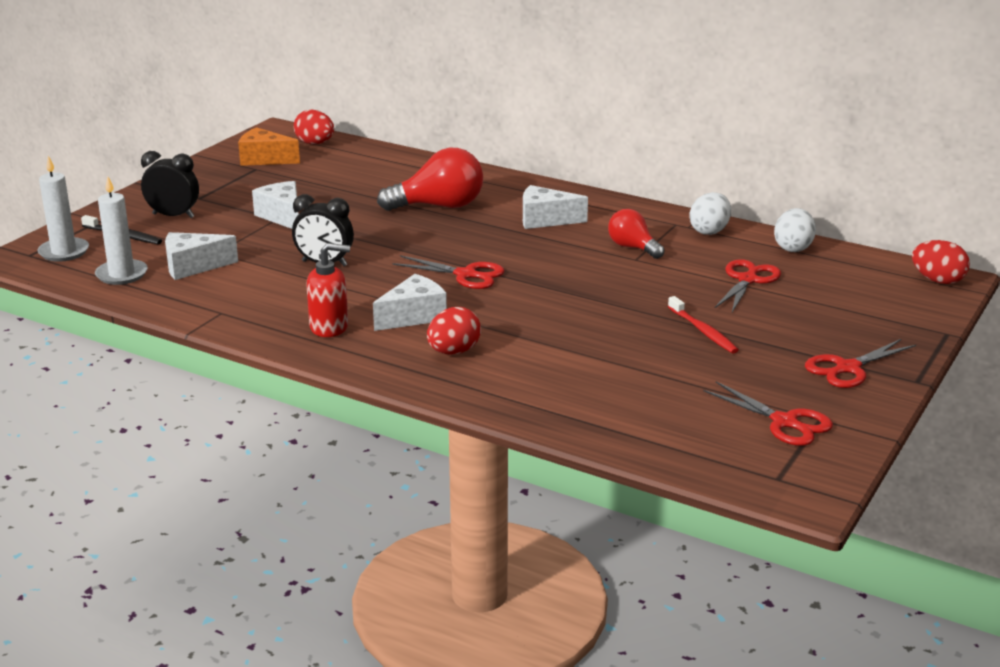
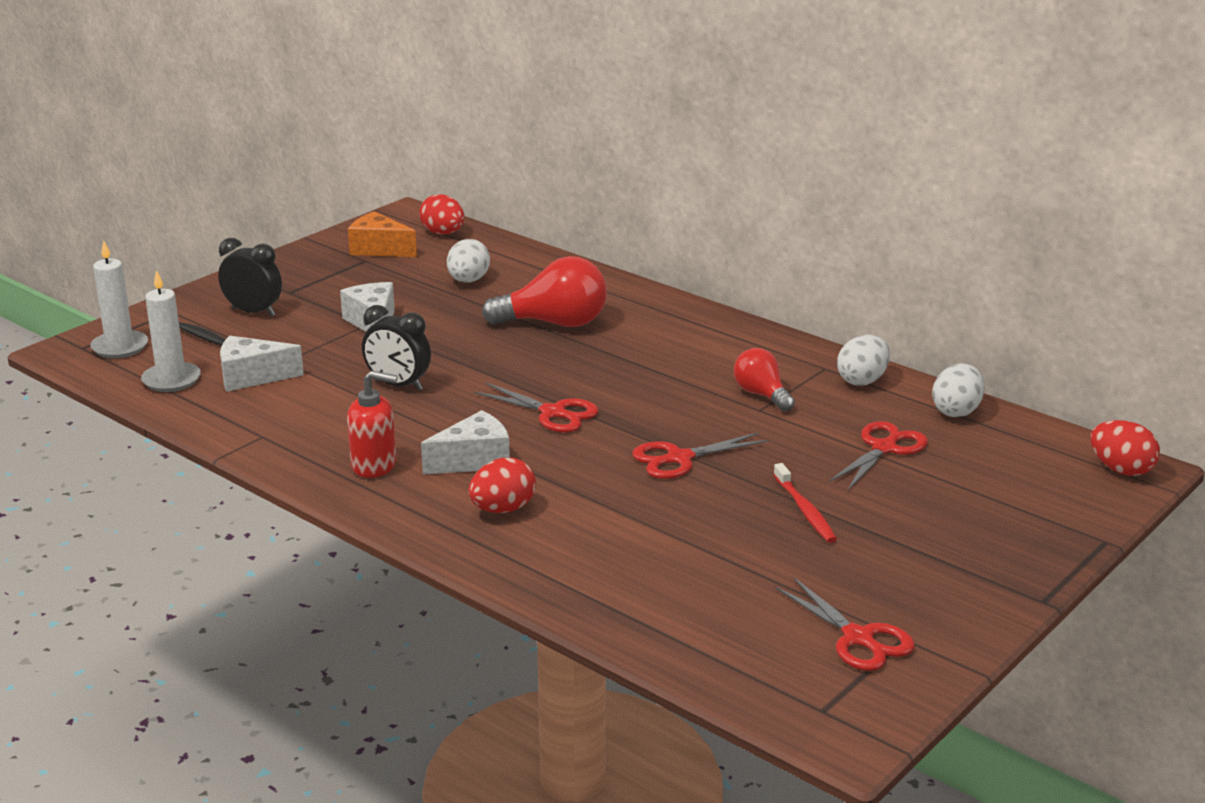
camera: 10 degrees right, 0 degrees up
(352, 179) = (468, 281): none -> white egg
(545, 220) = (671, 350): white cheese -> none
(848, 368) = (963, 575): red scissors -> red scissors (679, 458)

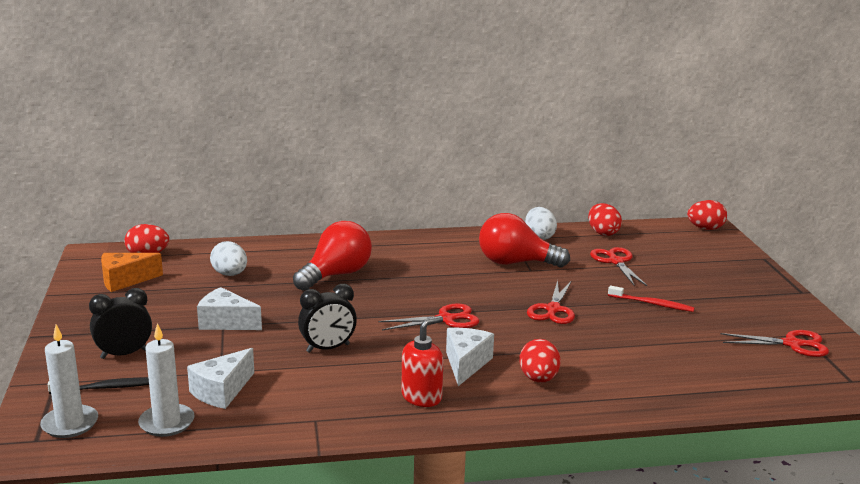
camera: 50 degrees left, 5 degrees down
(761, 395) = (515, 263): red light bulb -> red light bulb, size x1.67
(956, 411) = (603, 233): white egg -> red egg

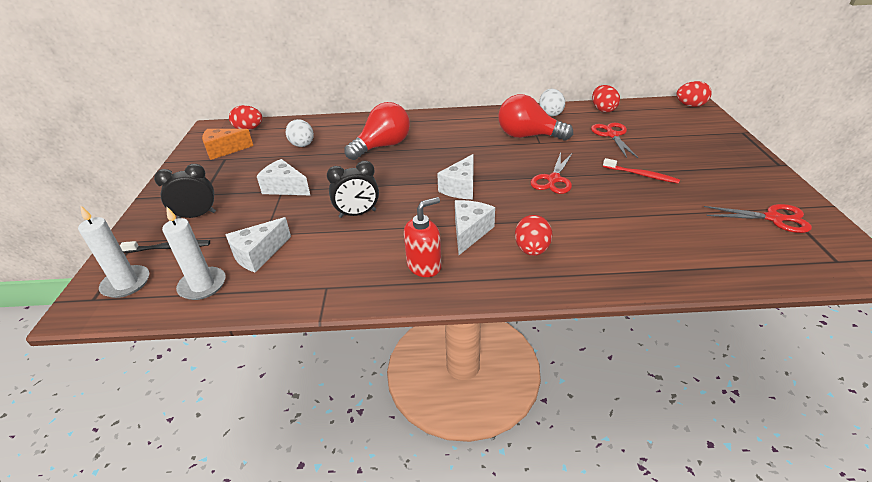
camera: 10 degrees right, 15 degrees up
(445, 319) = (461, 188): red scissors -> white cheese

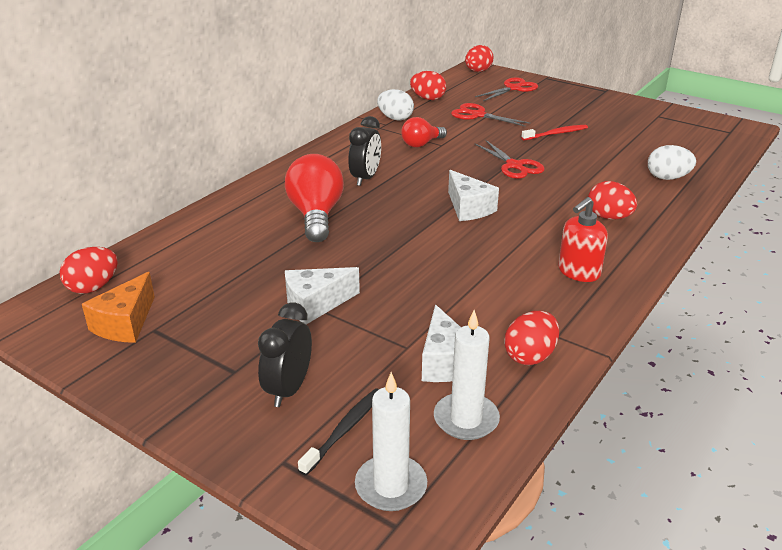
camera: 55 degrees left, 5 degrees down
(291, 284) = (530, 356): none -> red egg
(302, 145) = (222, 262): white egg -> white egg (667, 178)
(357, 214) = (442, 276): black clock -> black clock (365, 178)
(424, 266) = (578, 272): red soap dispenser -> red soap dispenser turned 135 degrees counterclockwise
(470, 232) = (550, 232): white cheese -> none
(528, 136) = (421, 144): red light bulb -> red light bulb, size x0.60
(773, 218) = (666, 124): red scissors -> red scissors (513, 88)

